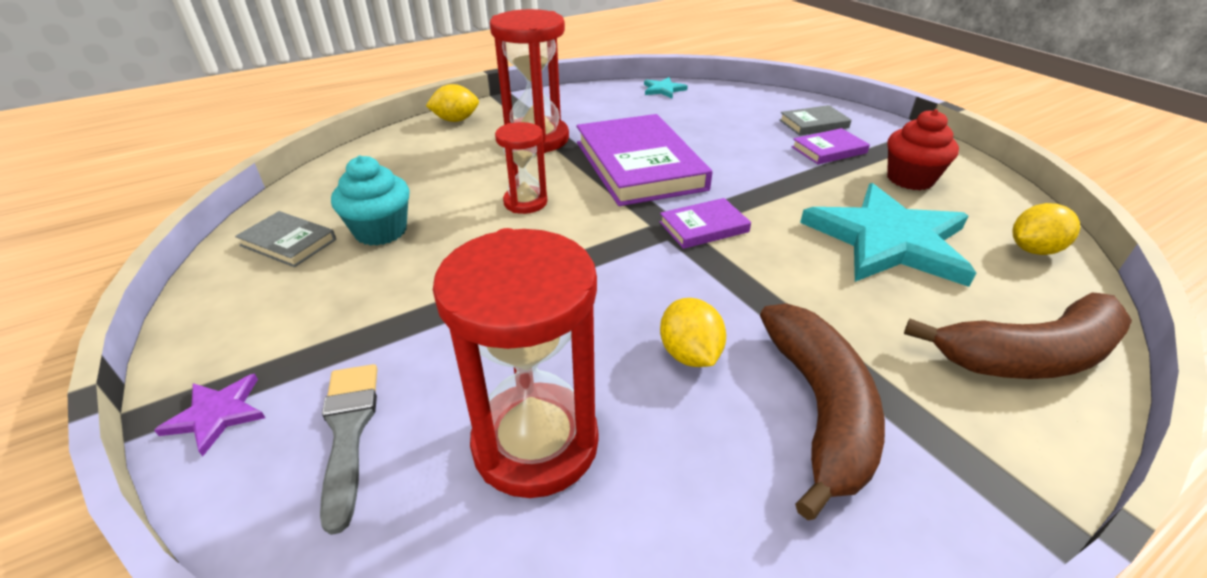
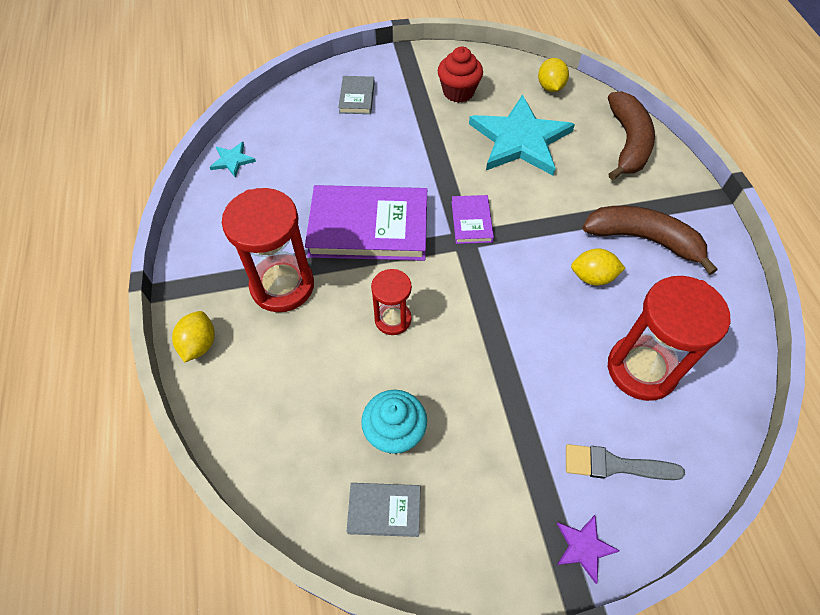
camera: 70 degrees left, 20 degrees up
(288, 242) = (384, 510): grey book -> grey book turned 45 degrees clockwise
(829, 150) = (401, 110): purple book -> none

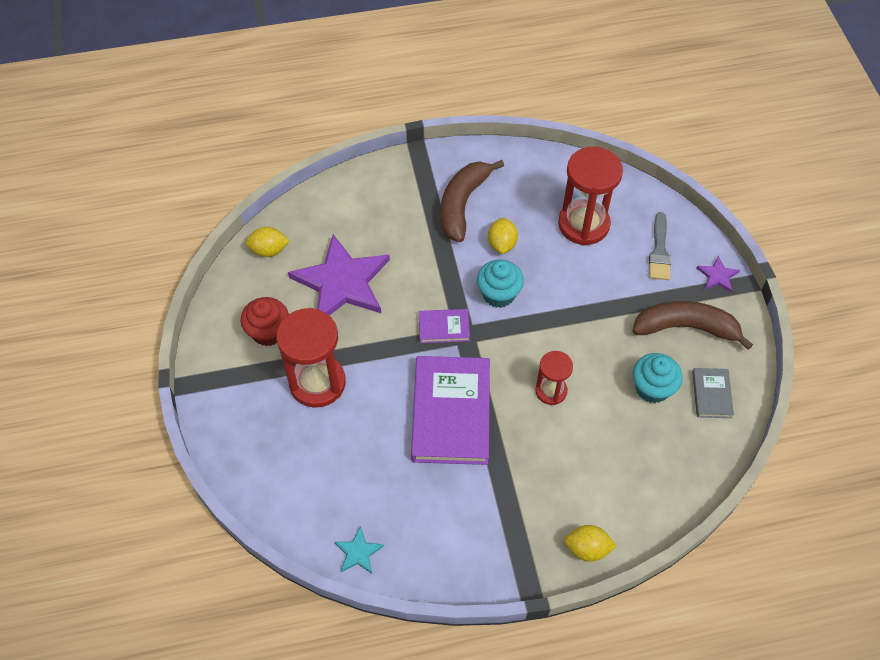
camera: 90 degrees left, 0 degrees up
(282, 285) = (520, 484): red hourglass -> red hourglass (317, 383)
(357, 97) = (267, 430): grey book -> none
(520, 139) = (342, 282): turquoise star -> purple star
(520, 272) = (498, 294): none -> turquoise cupcake
(627, 143) = (351, 198): brown banana -> brown banana (686, 328)

